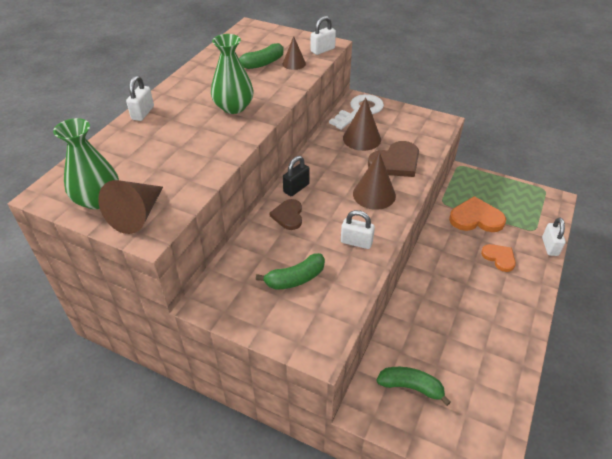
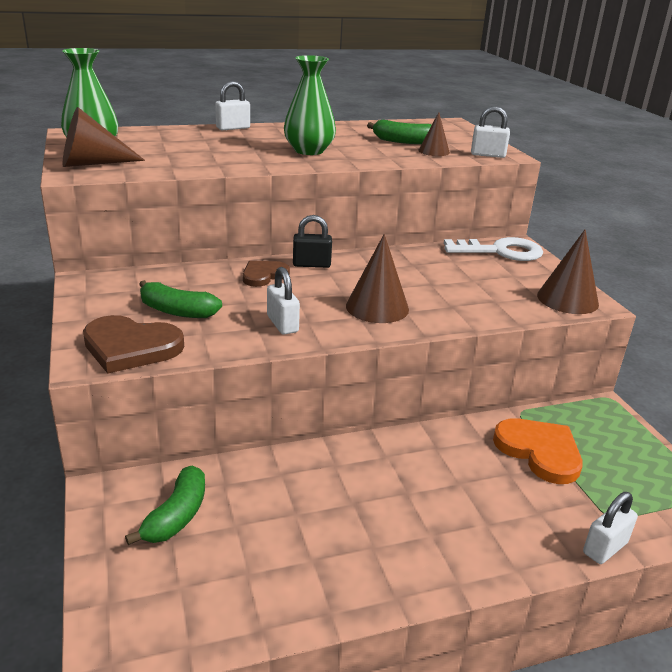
camera: 45 degrees right, 15 degrees down
(361, 138) = (456, 268): brown cone -> brown cone (567, 299)
(395, 162) = (456, 300): brown heart -> brown heart (131, 347)
(411, 387) = (176, 516): green banana -> green banana turned 45 degrees clockwise
(499, 258) = (500, 504): orange heart -> none

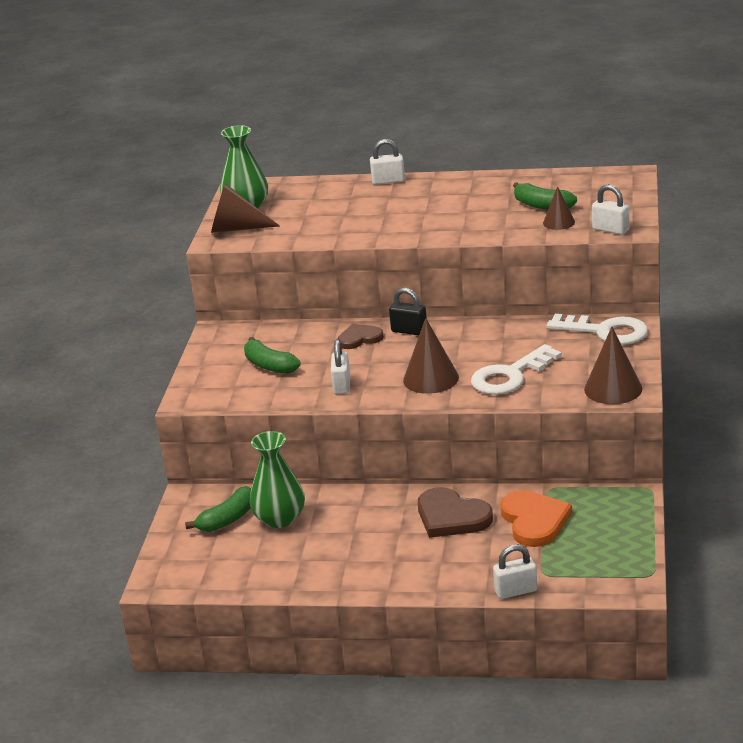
camera: 30 degrees right, 0 degrees up
(131, 347) = (220, 392): brown heart -> brown heart (451, 517)
(309, 150) = (434, 217): green vase -> green vase (280, 518)
(456, 297) = (510, 376): none -> white key

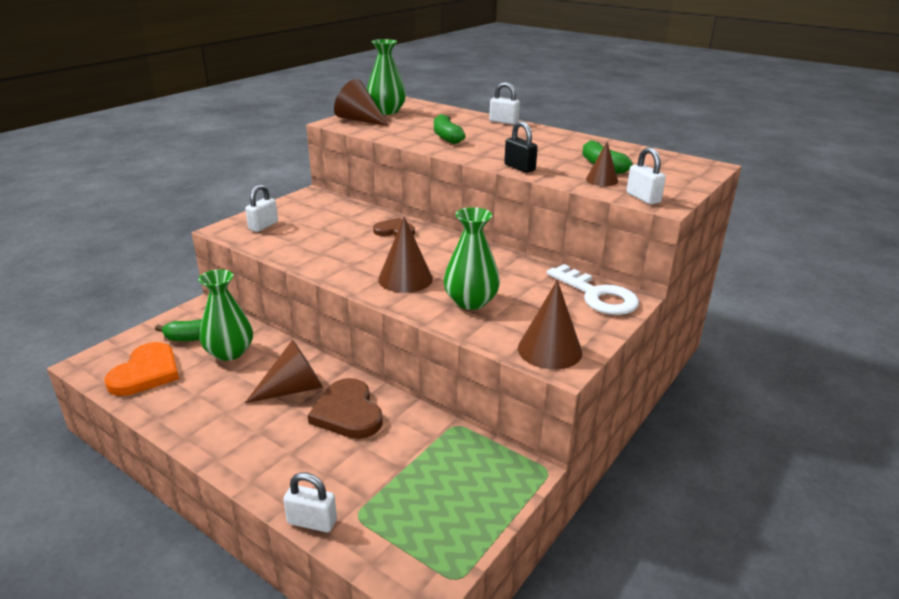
camera: 25 degrees right, 0 degrees up
(269, 365) = (309, 227): green banana -> green banana (446, 137)
(342, 385) = (335, 258): white padlock -> white padlock (263, 226)
(381, 520) = (293, 389): none -> brown cone
(409, 331) = (437, 238): black padlock -> black padlock (519, 167)
(510, 376) = (471, 301): white key -> green vase
(534, 521) = (409, 452): orange heart -> orange heart (146, 372)

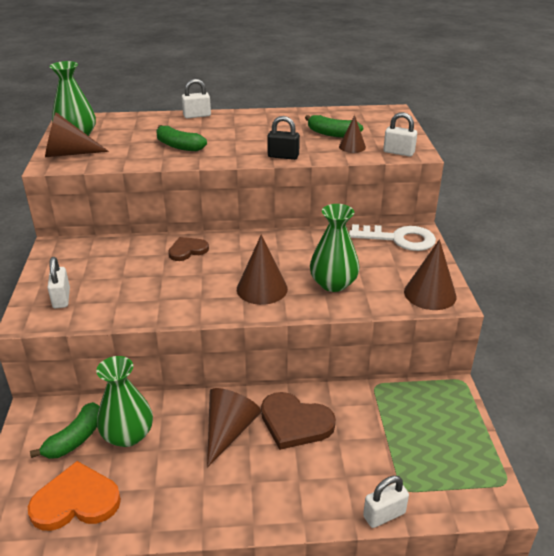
camera: 40 degrees left, 5 degrees up
(146, 372) = (76, 501): orange heart -> orange heart turned 75 degrees counterclockwise

